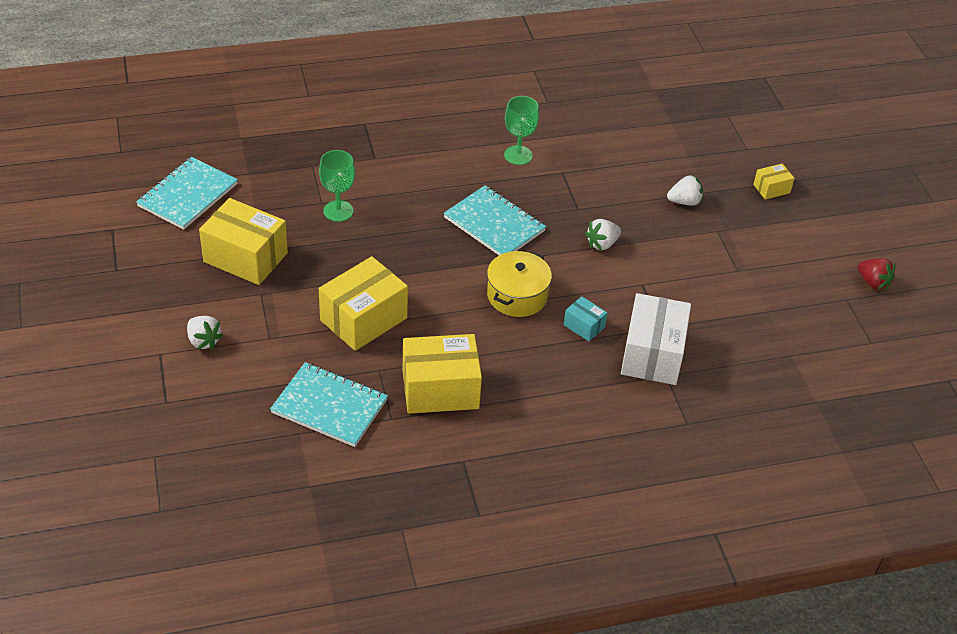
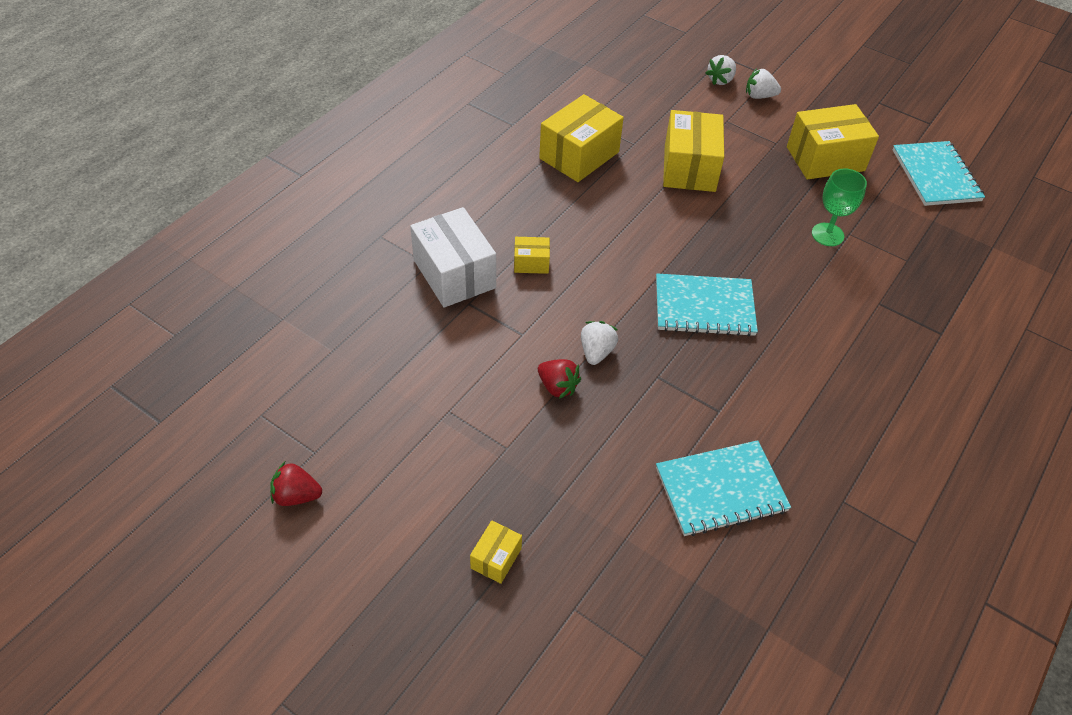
camera: 140 degrees right, 5 degrees up
(329, 406) = (632, 106): turquoise notebook -> turquoise notebook (721, 490)
(517, 295) = (609, 255): yellow pot -> none
(518, 155) = (779, 400): green goblet -> none
(584, 326) = (531, 263): turquoise box -> yellow box
(650, 241) = (557, 387): none -> red strawberry
(684, 202) = (570, 463): white strawberry -> white strawberry (720, 80)

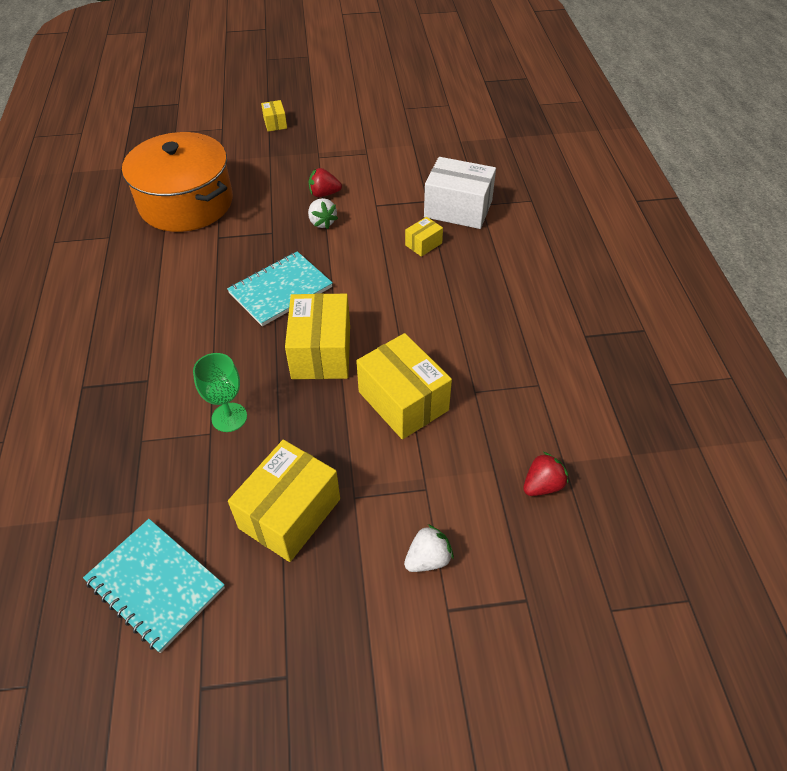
camera: 140 degrees right, 0 degrees up
(296, 496) = (388, 94): red strawberry -> red strawberry (542, 485)
(579, 155) = (500, 345): yellow box -> yellow box (321, 352)
(720, 80) = (489, 550): white strawberry -> none
(721, 490) = (186, 203): turquoise notebook -> orange pot

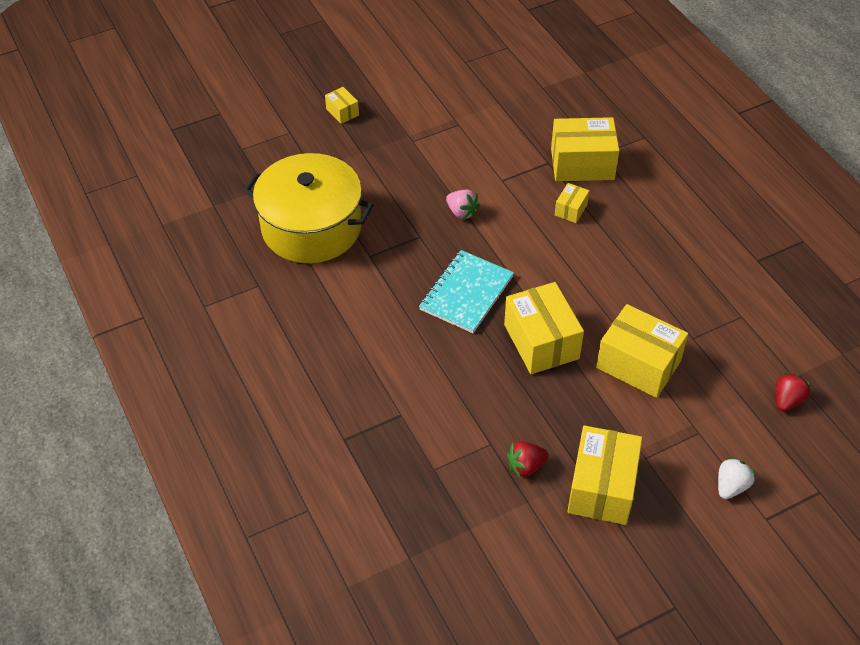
camera: 20 degrees left, 0 degrees up
(155, 585) = (529, 578): turquoise notebook -> none
(186, 203) = (311, 227): orange pot -> yellow pot
(229, 417) = (498, 425): green goblet -> none
(322, 222) = (462, 212): white strawberry -> pink strawberry
(324, 194) = (444, 181): red strawberry -> red strawberry (526, 466)
(458, 209) = (582, 164): white box -> yellow box

